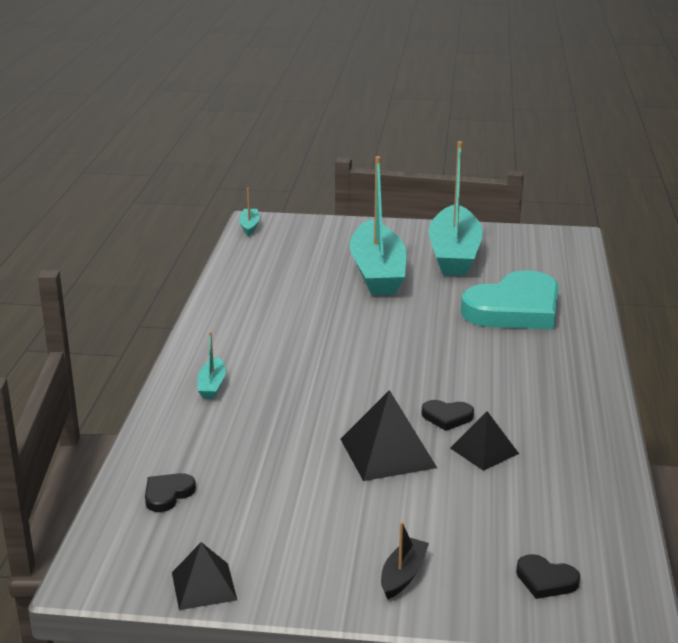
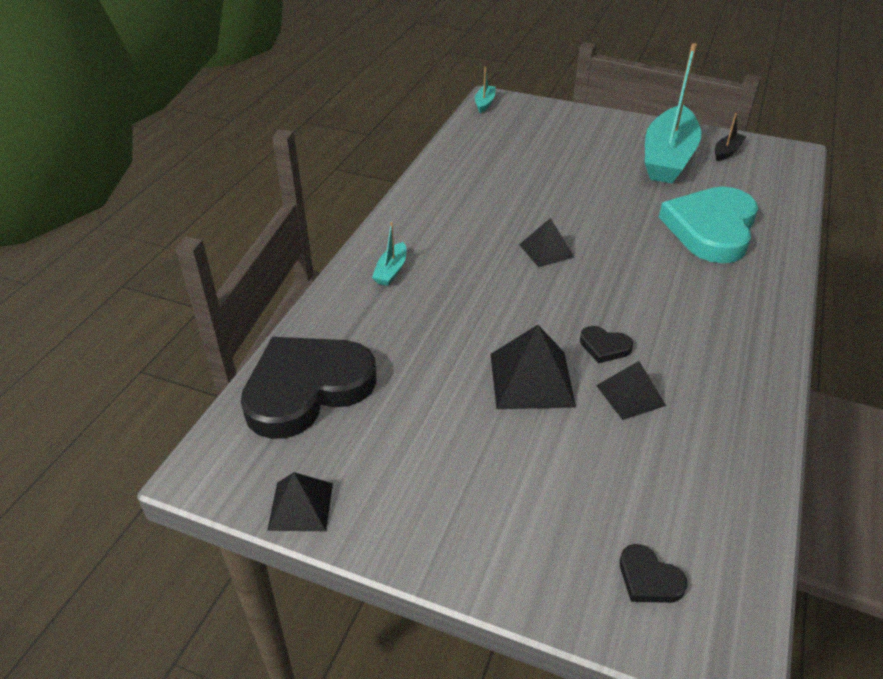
camera: 15 degrees right, 15 degrees up
(167, 494) = (307, 388): black heart -> black heart, size x2.49
(363, 347) = (546, 251): none -> black pyramid
(377, 272) = (587, 168): turquoise boat -> none
(403, 575) = (499, 537): black boat -> black boat (727, 151)
(515, 309) = (711, 229): turquoise heart -> turquoise heart turned 135 degrees clockwise

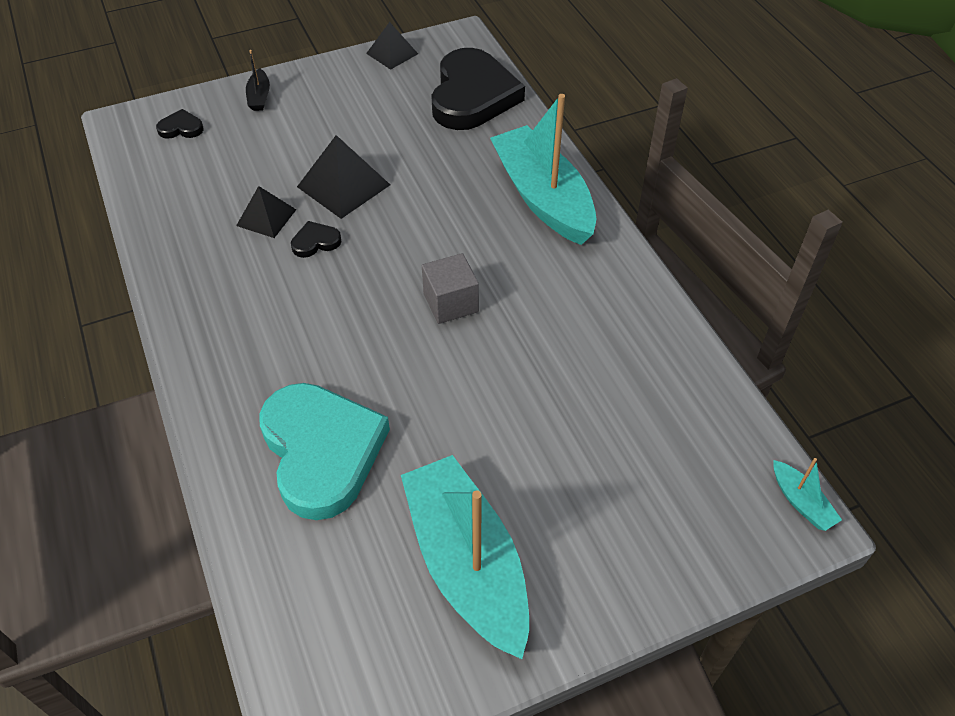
camera: 135 degrees right, 10 degrees up
(391, 271) = (543, 197): turquoise boat -> turquoise boat, size x2.47
(546, 251) = (450, 303): black pyramid -> grey cube
(727, 151) = (404, 650): black boat -> black boat (259, 97)

